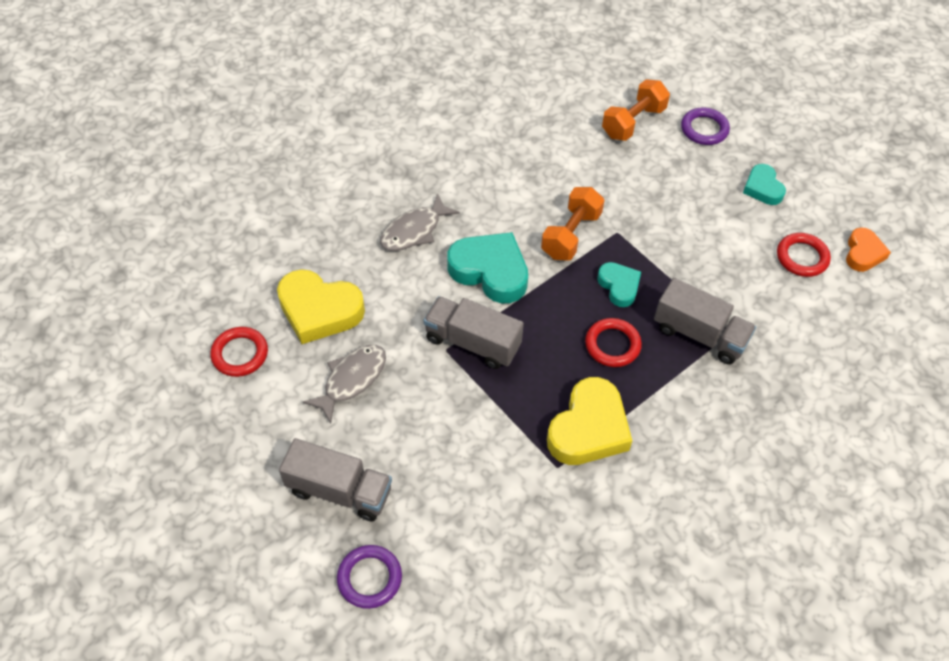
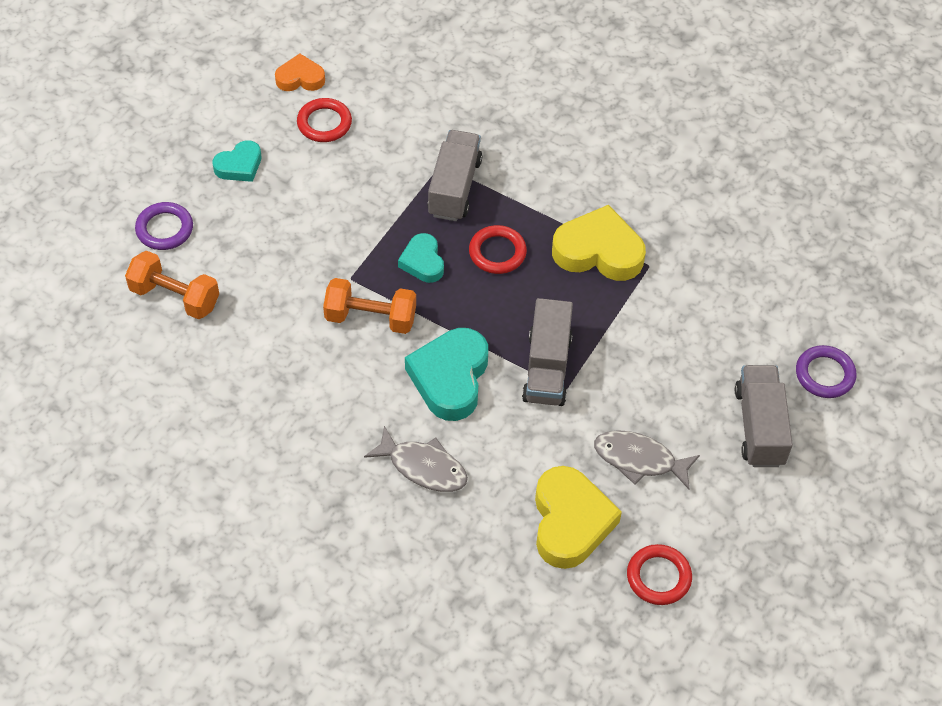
camera: 110 degrees left, 0 degrees up
(619, 286) = (422, 262): turquoise heart -> turquoise heart turned 60 degrees counterclockwise

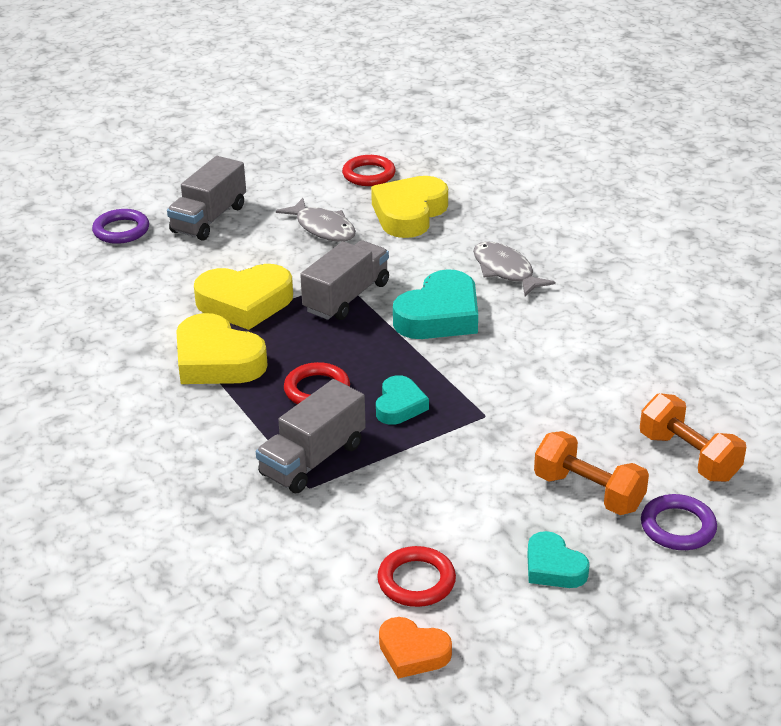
camera: 150 degrees left, 20 degrees down
(239, 165) = (553, 567): turquoise heart -> turquoise heart turned 120 degrees counterclockwise
(370, 318) = (485, 378): orange dumbbell -> orange dumbbell (588, 492)
(629, 325) = (245, 303): none -> yellow heart

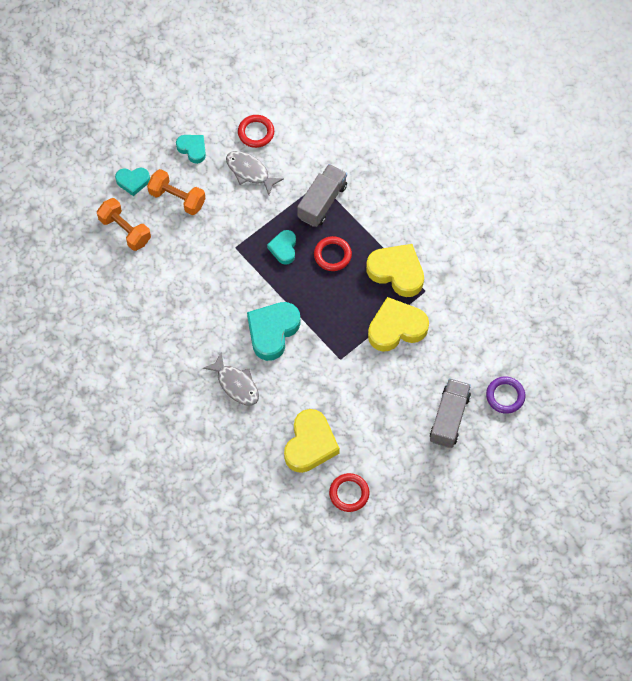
camera: 170 degrees right, 30 degrees up
(322, 228) = (367, 418): grey fish -> grey fish (250, 172)
(346, 297) = (334, 342): grey truck -> none
(413, 652) = (251, 95): orange heart -> none
(678, 527) = (133, 181): purple ring -> turquoise heart

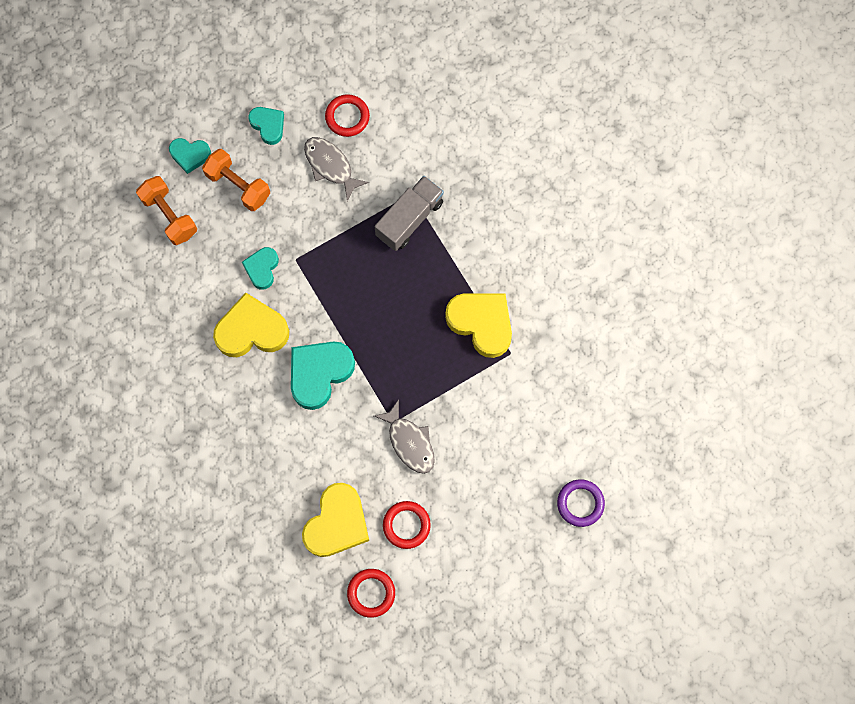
camera: 10 degrees right, 10 degrees up
(236, 384) = (264, 432): grey fish -> grey fish (409, 442)
(283, 248) = (352, 270): turquoise heart -> turquoise heart (262, 269)
(332, 255) = (409, 289): red ring -> red ring (406, 525)
(396, 328) = (467, 394): yellow heart -> yellow heart (252, 330)
(449, 418) = (508, 519): grey truck -> none

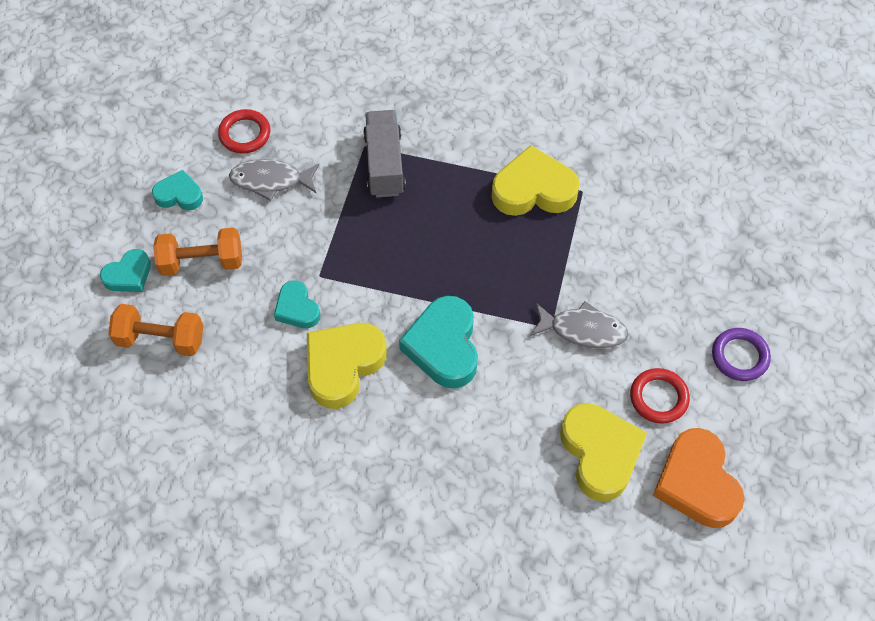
camera: 45 degrees left, 15 degrees down
(371, 593) = (696, 483): red ring -> orange heart
(580, 503) = (769, 250): purple ring -> purple ring (739, 356)

